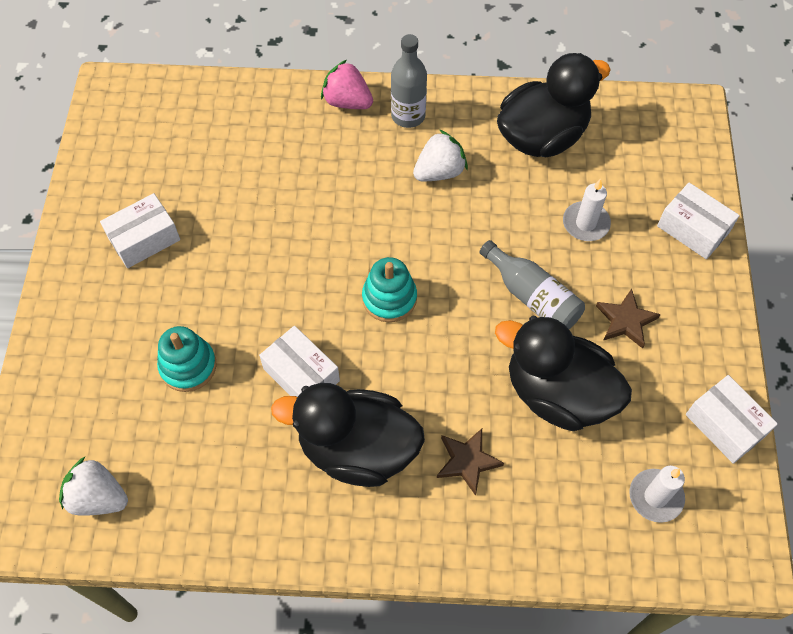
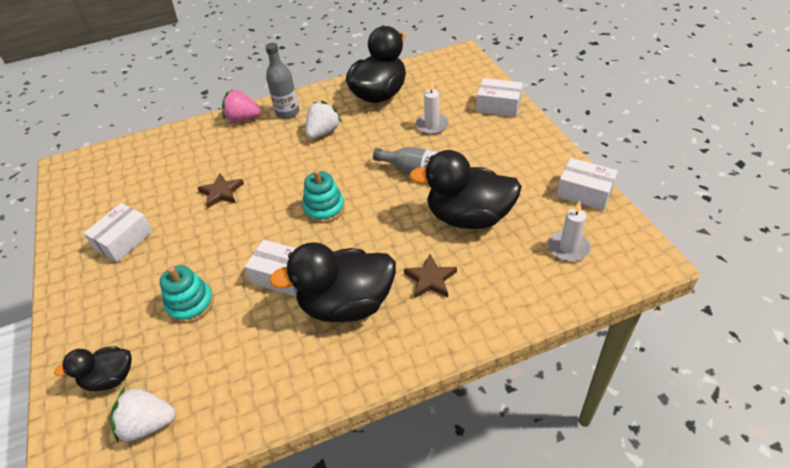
camera: 20 degrees left, 15 degrees down
(77, 423) = (110, 378): none -> black duck
(625, 320) = (487, 163): brown star -> brown star (221, 192)

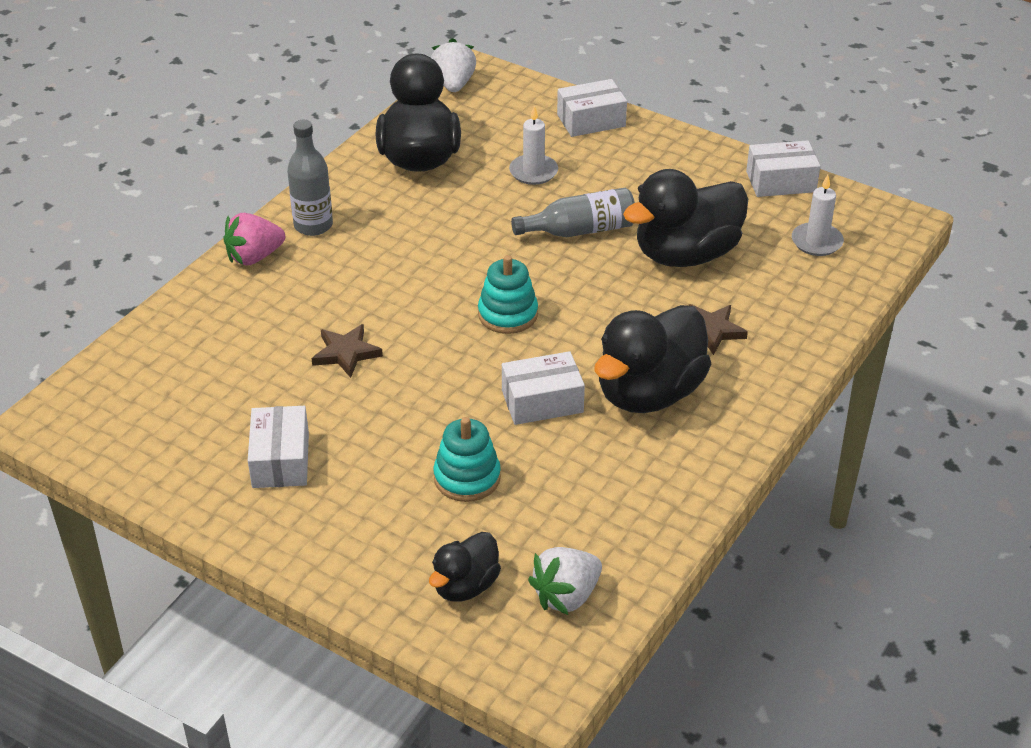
camera: 40 degrees left, 5 degrees down
(323, 132) = (397, 231): white strawberry -> white strawberry (453, 84)

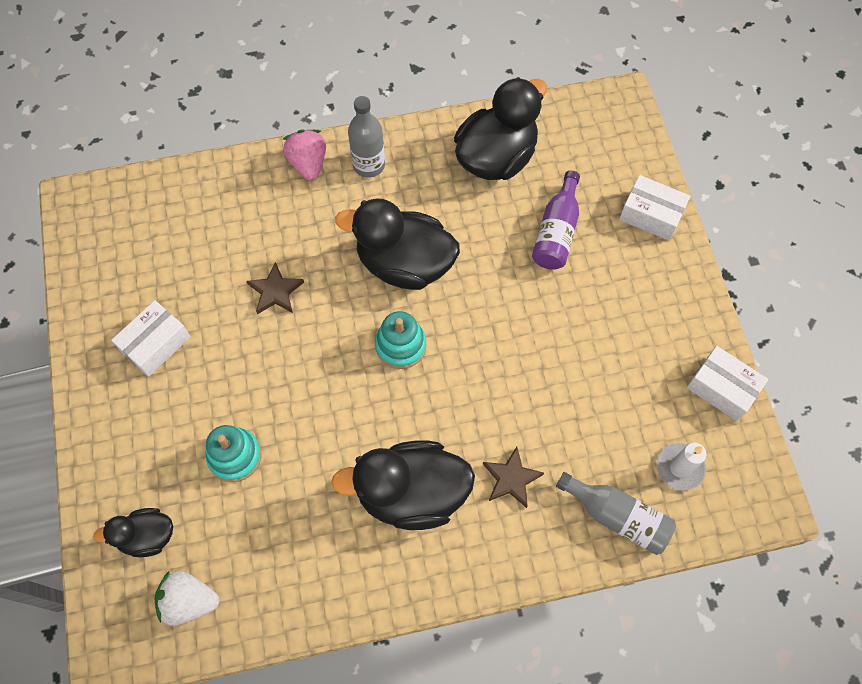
camera: 45 degrees right, 25 degrees up
(254, 257) = (308, 164): pink strawberry -> pink strawberry turned 60 degrees clockwise
(453, 84) = (593, 104): white strawberry -> none
(533, 172) = (556, 232): white candle -> purple bottle
(542, 401) = (341, 437): white box -> none
(580, 230) = (527, 312): grey bottle -> grey bottle (617, 516)
(686, 254) = (573, 396): black duck -> black duck (404, 264)

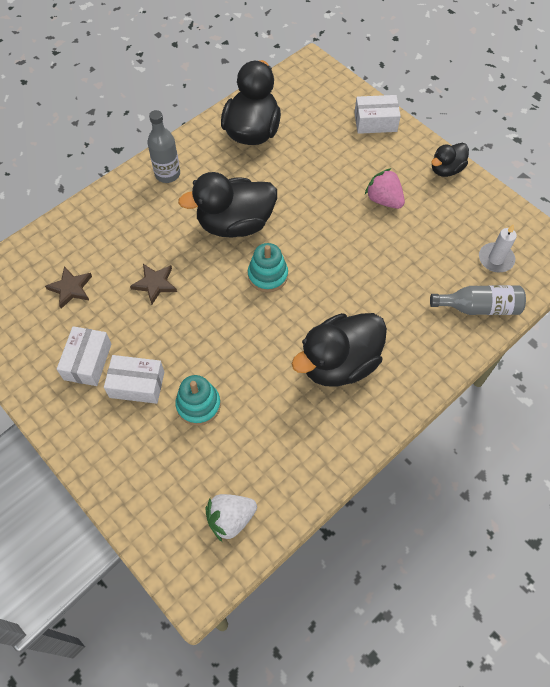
camera: 30 degrees left, 5 degrees down
(147, 536) = (169, 493): black duck -> black duck (446, 169)
(308, 164) = (123, 192): pink strawberry -> pink strawberry (384, 200)
(511, 479) = (397, 320): brown star -> brown star (71, 288)
(556, 232) = (323, 158): purple bottle -> none
(721, 388) = (488, 201): white box -> white box (137, 384)

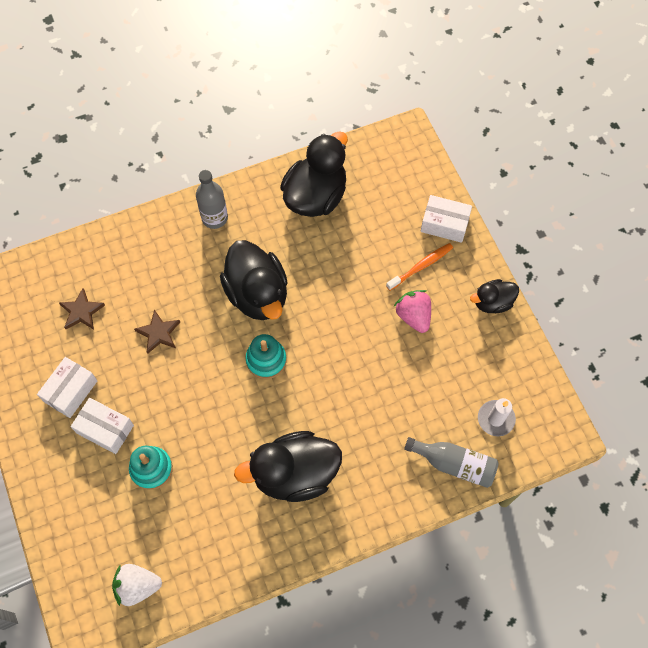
camera: 20 degrees right, 5 degrees up
(235, 224) = (257, 294): black duck -> black duck turned 120 degrees counterclockwise
(371, 159) = (421, 266): none -> orange toothbrush

